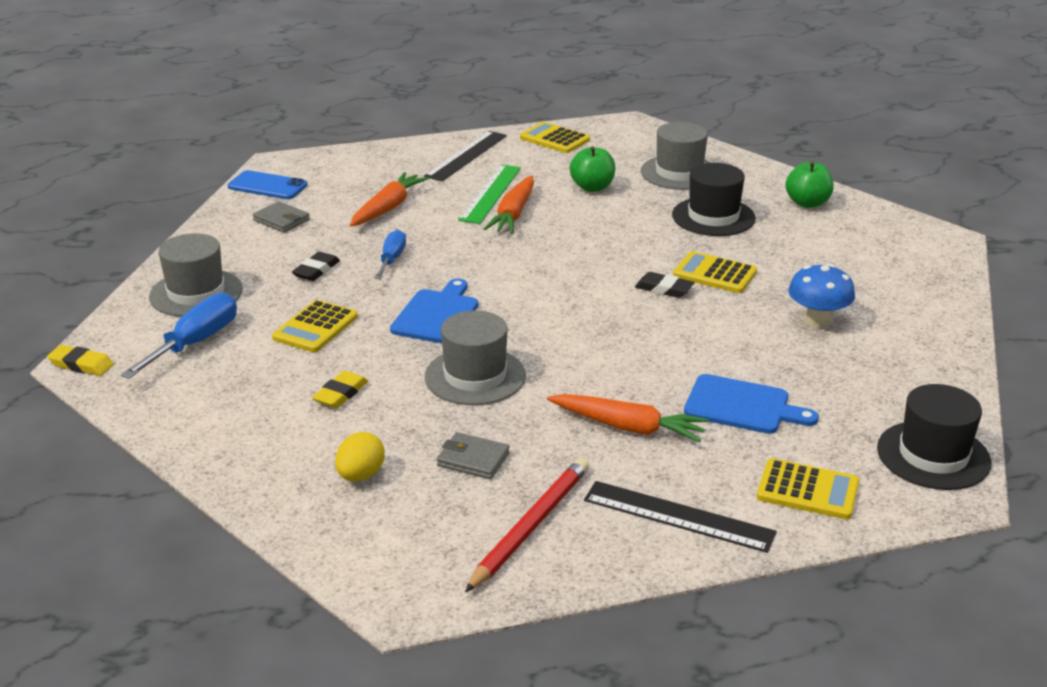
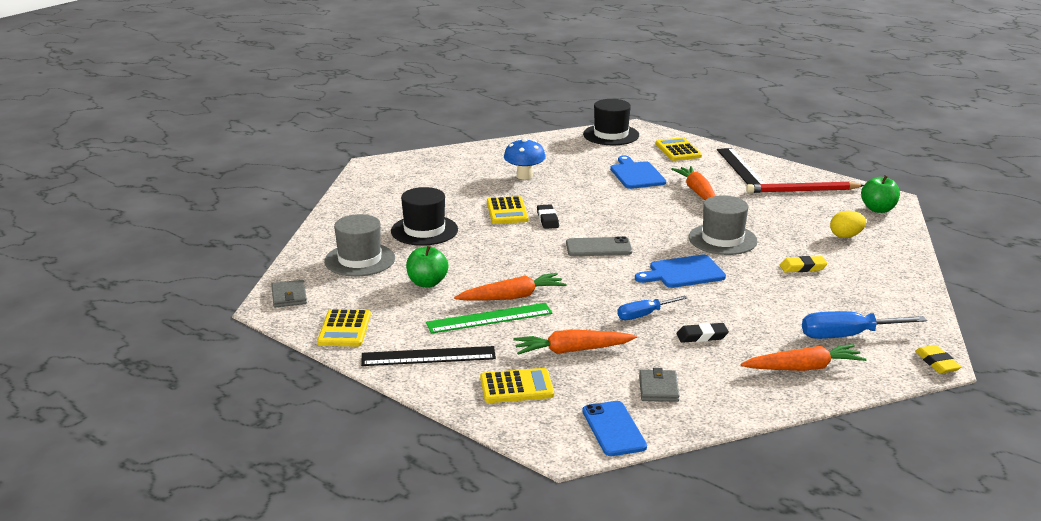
camera: 125 degrees left, 5 degrees down
(196, 293) = (803, 368): grey hat -> orange carrot
(315, 327) = (762, 304): yellow calculator -> yellow calculator (516, 387)
(473, 459) = (785, 216): grey wallet -> grey wallet (289, 296)
(556, 291) = (598, 248): none -> grey phone
(807, 203) = (364, 208): green apple -> green apple (878, 209)

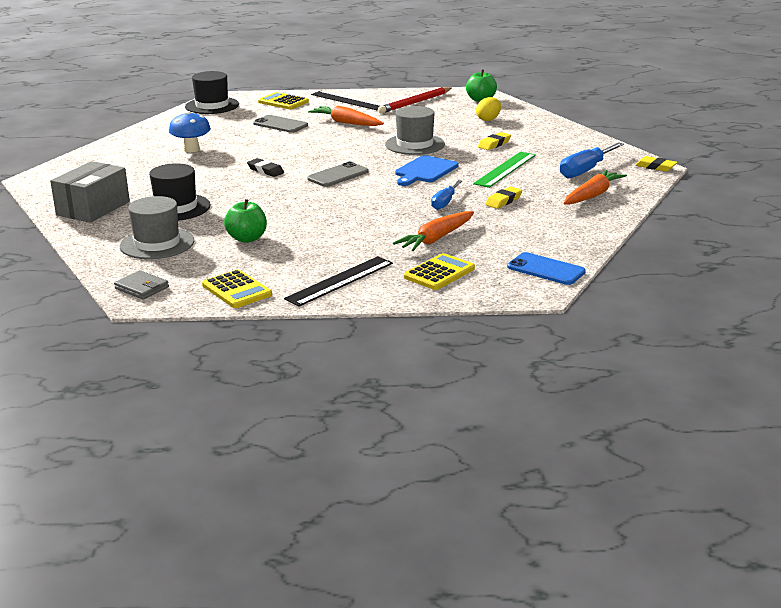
camera: 40 degrees left, 0 degrees up
(369, 208) = (93, 208): none -> grey box
(489, 318) = (340, 242): green ruler -> green ruler (505, 169)
(507, 211) = (222, 175): yellow calculator -> none
(512, 297) = (332, 224): orange carrot -> none
(636, 174) = (280, 124): blue cutting board -> grey phone
(658, 388) = (531, 238): grey wallet -> none
(702, 336) = (503, 201): black eraser -> yellow eraser

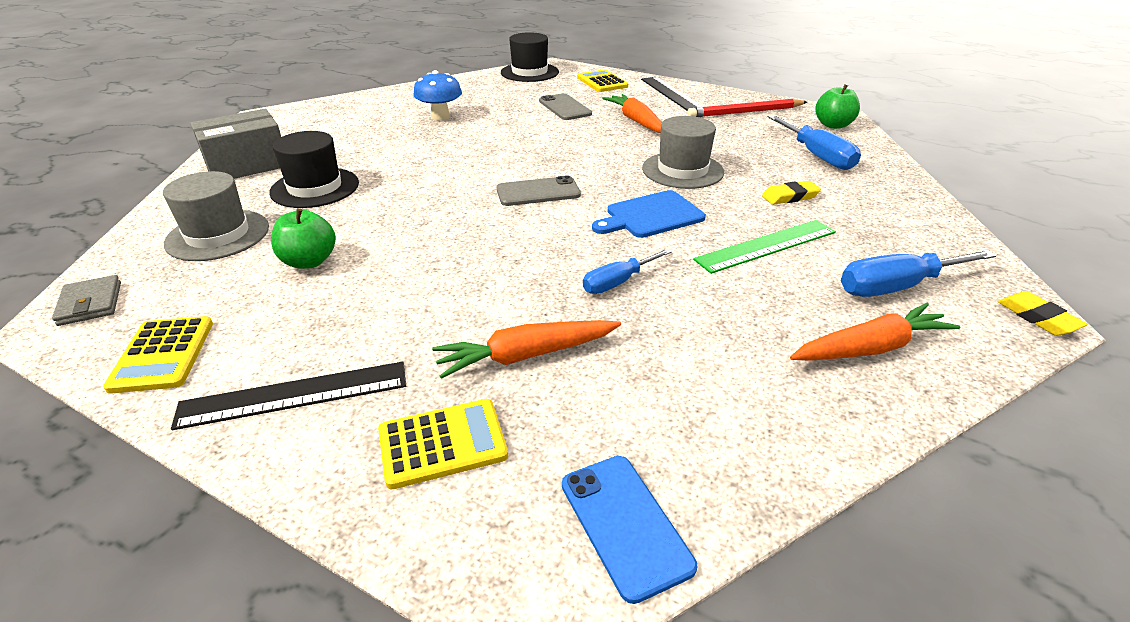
camera: 30 degrees right, 10 degrees up
(265, 170) = (471, 163): black eraser -> none
(488, 119) = (817, 156): yellow egg -> blue screwdriver
(503, 201) = (707, 309): yellow eraser -> none

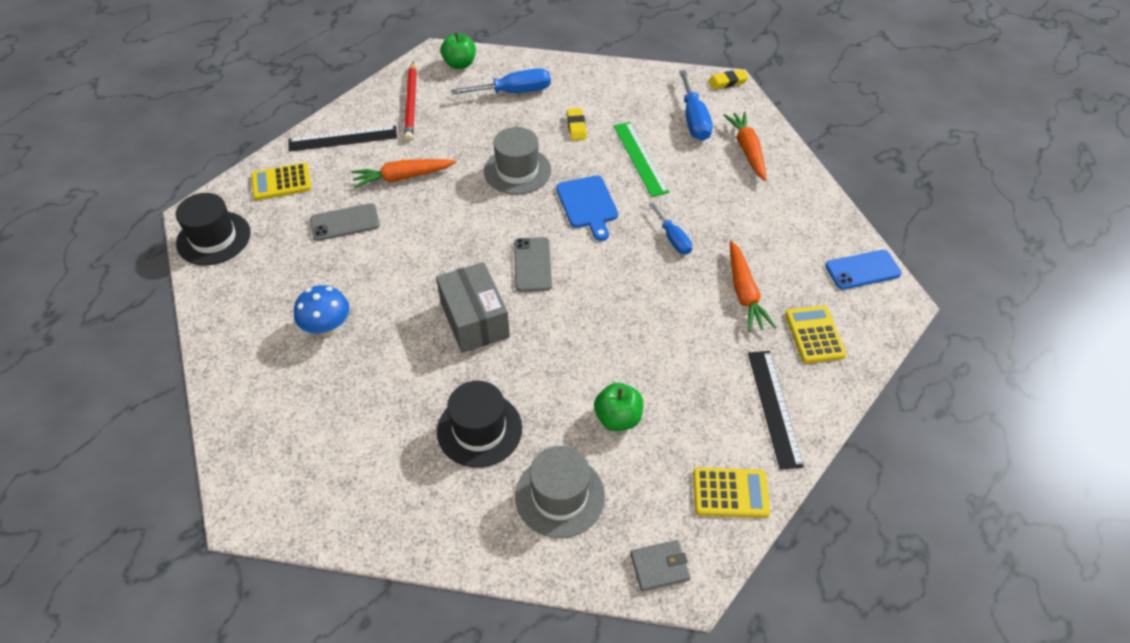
camera: 80 degrees left, 15 degrees up
(247, 165) = (403, 501): grey box -> grey box (474, 320)

